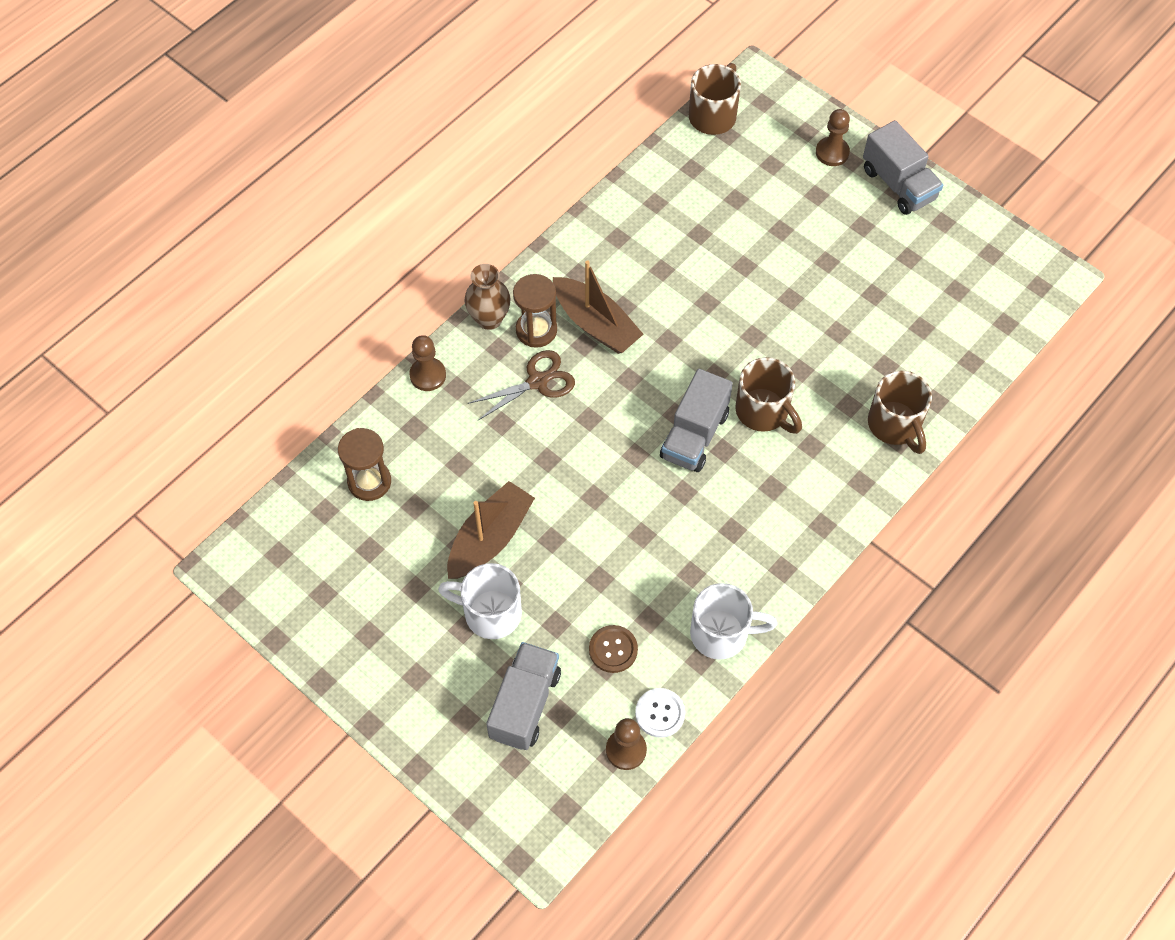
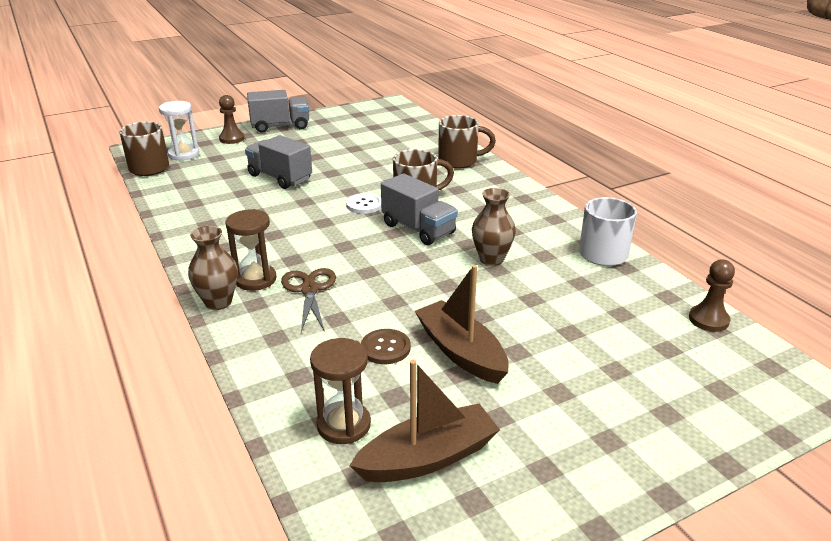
camera: 70 degrees left, 30 degrees down
(428, 375) = (245, 353): brown pawn -> none
(490, 613) = (546, 369): white mug -> none
(525, 704) = (655, 368): grey truck -> grey truck (280, 177)
(595, 324) = (278, 250): brown boat -> brown boat (427, 458)
(613, 649) = (605, 306): brown button -> brown button (385, 348)
(660, 524) = (491, 259): none -> brown vase
(660, 713) = (673, 295): white button -> white button (364, 205)
(764, 129) = (183, 154): none -> white hourglass

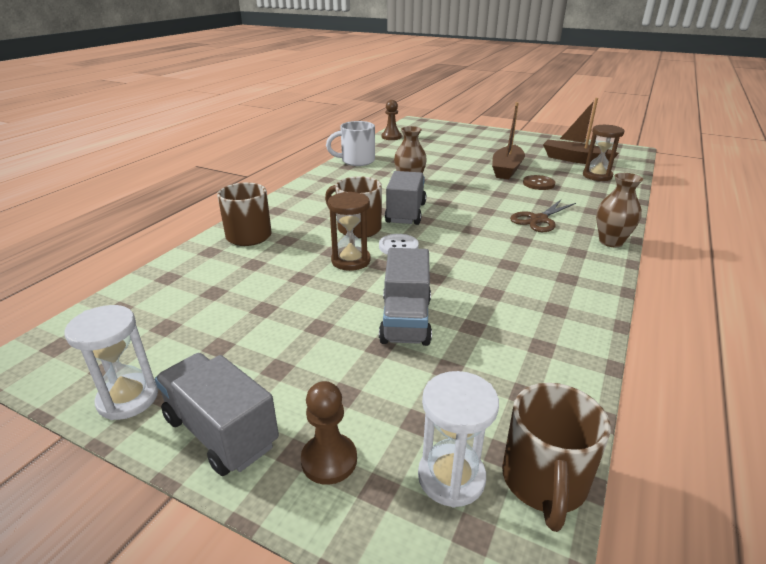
camera: 125 degrees left, 0 degrees up
(255, 279) = (567, 241): brown hourglass -> brown hourglass (351, 261)
(329, 115) = (128, 398): none -> white hourglass

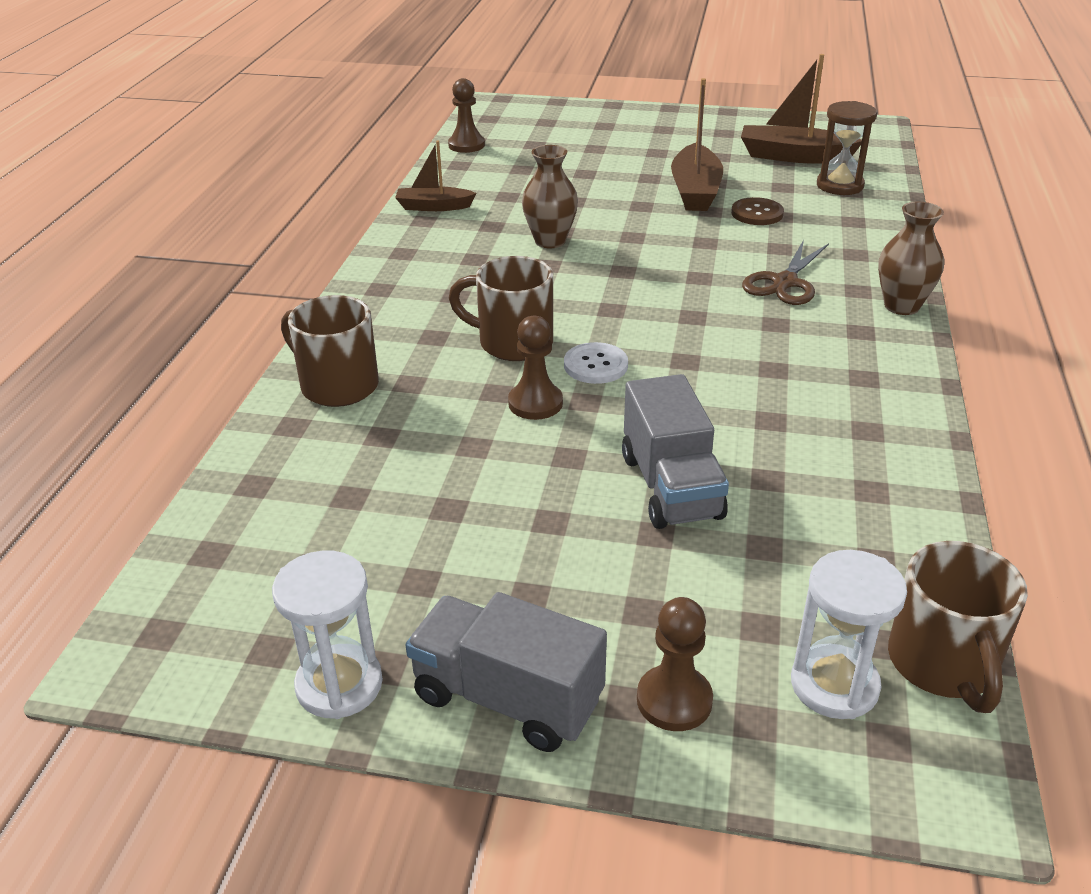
camera: 15 degrees left, 5 degrees up
(351, 261) = (535, 403): brown hourglass -> brown pawn
(356, 161) = (434, 207): white mug -> brown boat
(405, 213) = (575, 301): grey truck -> none

